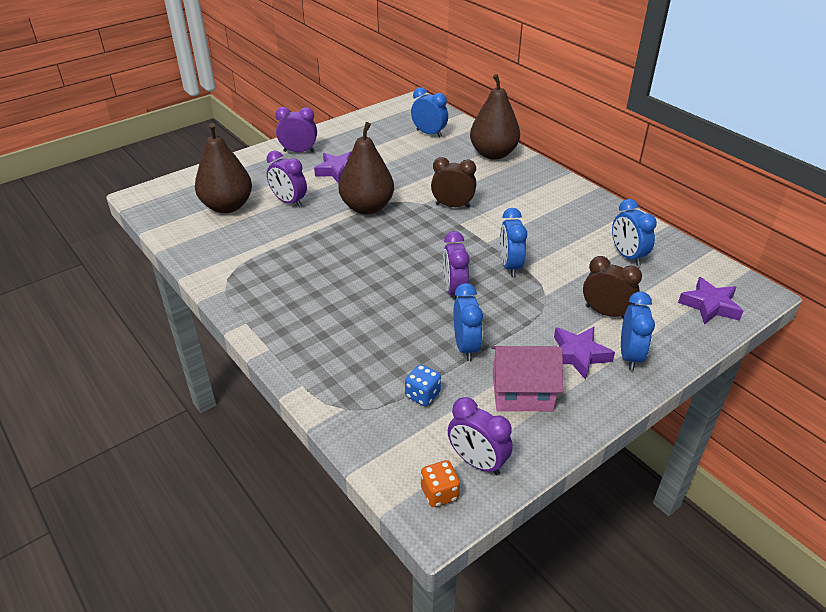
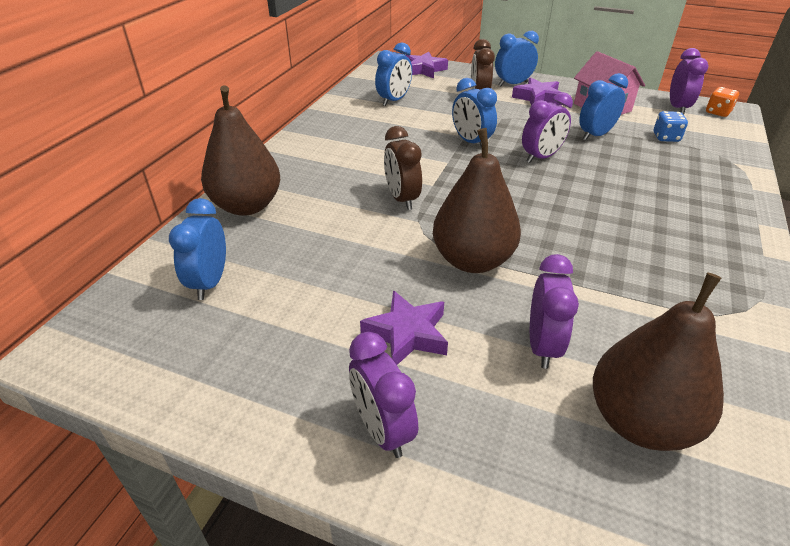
camera: 120 degrees left, 0 degrees up
(509, 266) = (471, 142): blue clock -> blue clock turned 90 degrees clockwise

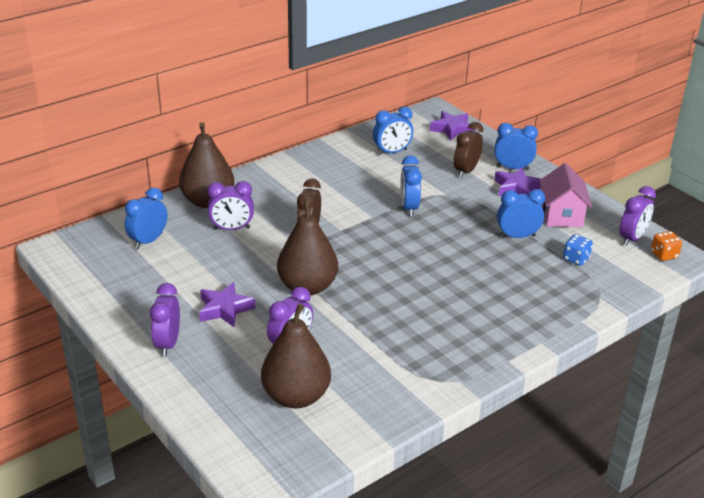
camera: 30 degrees right, 5 degrees down
(541, 157) = (447, 238): purple clock -> purple clock (232, 229)

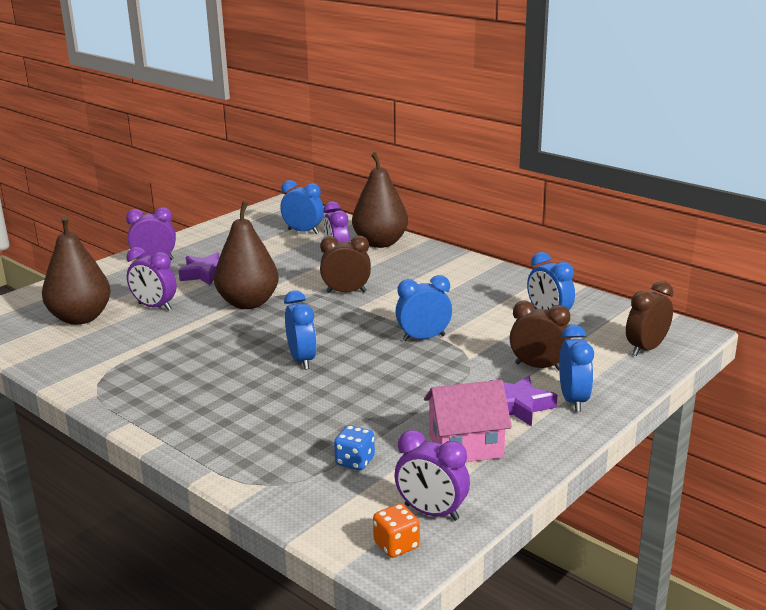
camera: 80 degrees right, 10 degrees down
(452, 129) = (646, 349): purple star -> brown clock
(517, 236) = (393, 413): blue clock -> blue clock (302, 360)

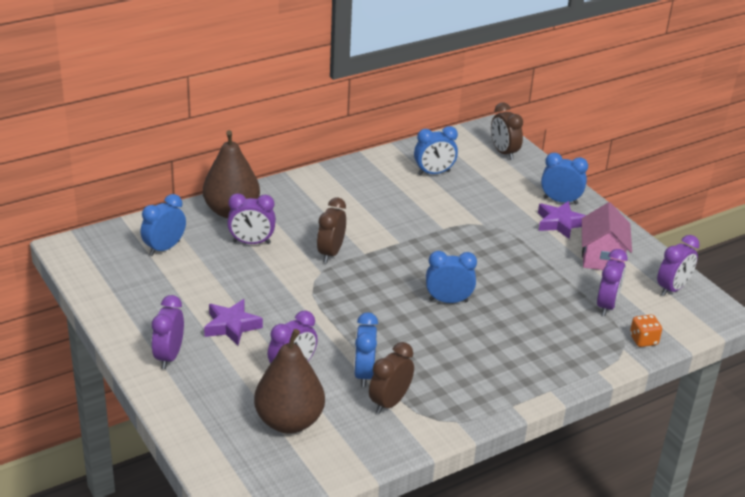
camera: 75 degrees left, 10 degrees up
(248, 303) = (319, 310): brown pear -> none
(355, 461) = (607, 306): blue dice -> purple clock
(396, 545) = (702, 309): orange dice -> orange dice (643, 340)
(423, 338) = (440, 235): blue clock -> blue clock (364, 374)
(538, 366) = (509, 200): brown clock -> brown clock (389, 402)

